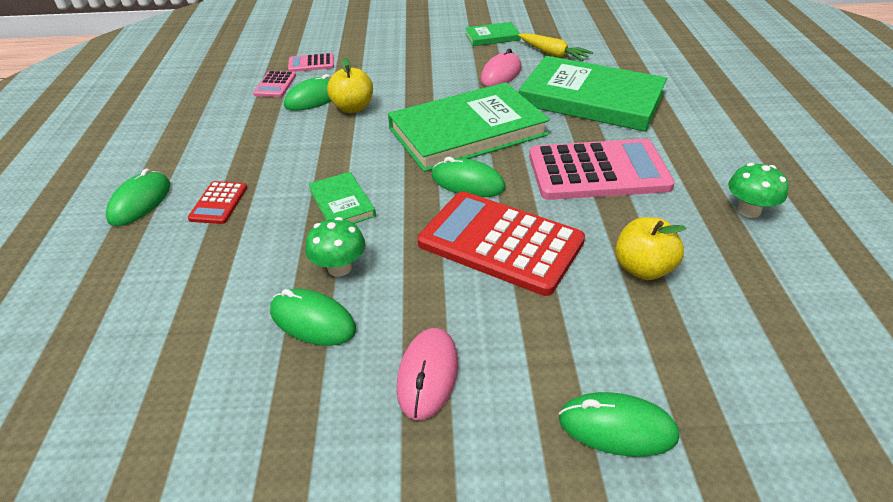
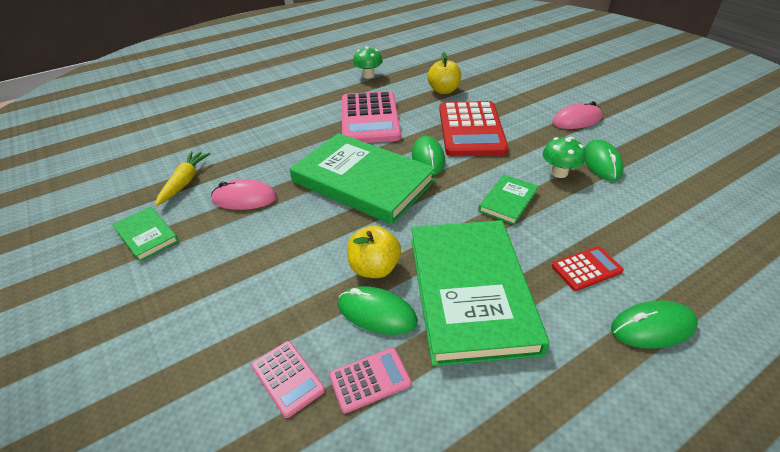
camera: 120 degrees left, 0 degrees up
(591, 99) = (270, 142): green book -> green book (470, 291)
(598, 171) = (369, 118): pink calculator -> pink calculator turned 150 degrees counterclockwise
(617, 427) = (537, 79): green mouse -> none

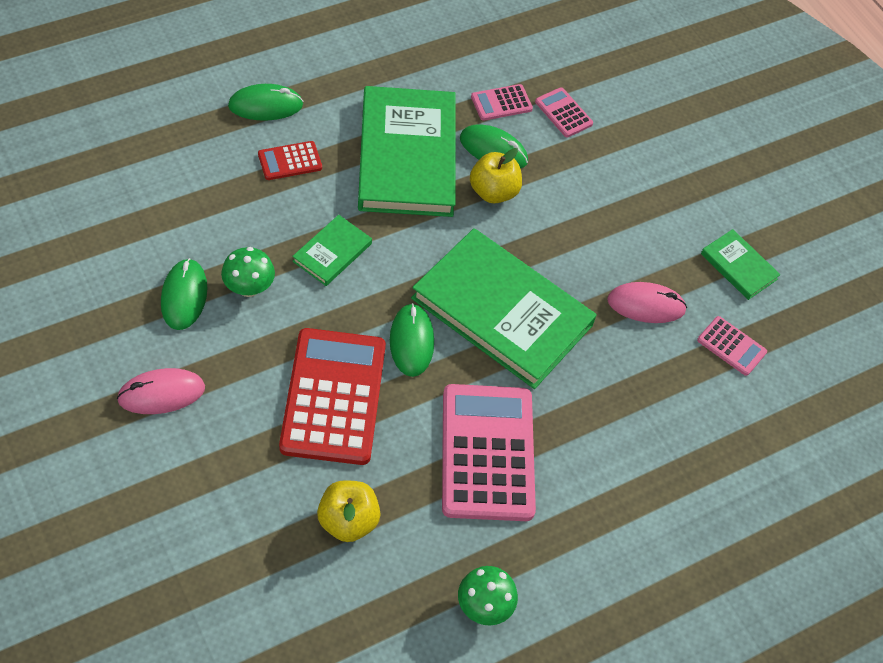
camera: 175 degrees right, 15 degrees up
(185, 182) = (731, 346): yellow carrot -> pink calculator

